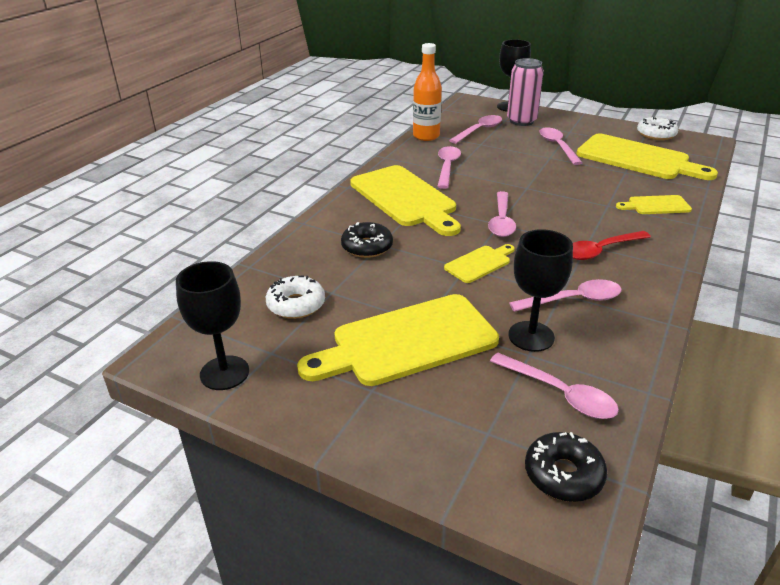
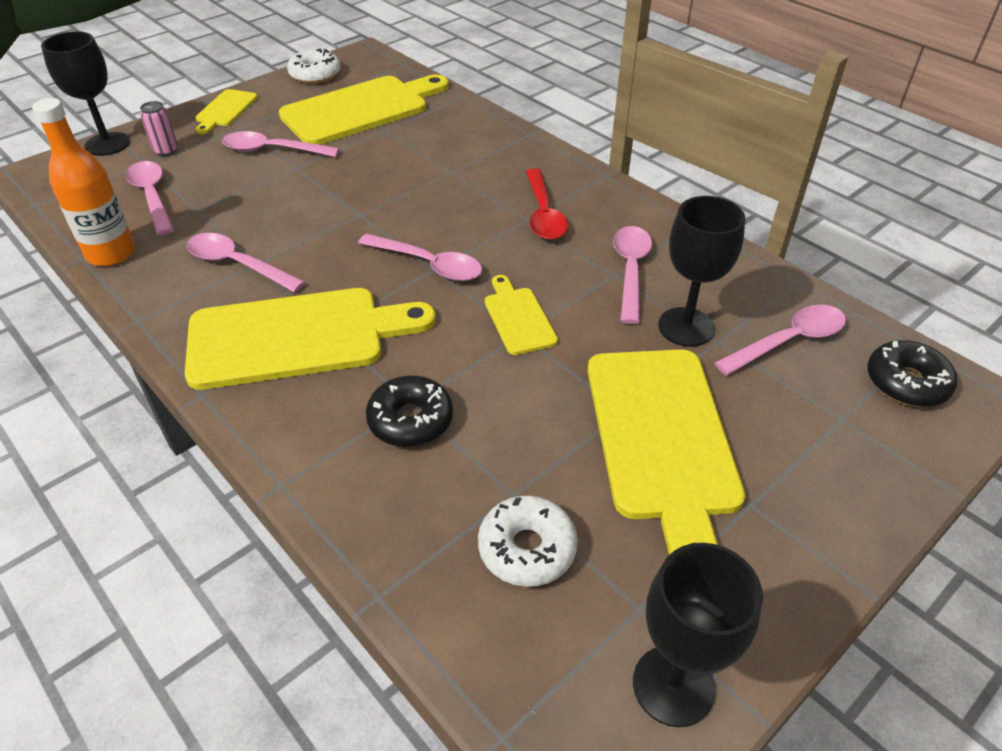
camera: 70 degrees left, 10 degrees up
(521, 121) = (166, 151): pink can -> pink can, size x0.51
(656, 205) = (475, 141): yellow cutting board -> yellow cutting board (225, 110)

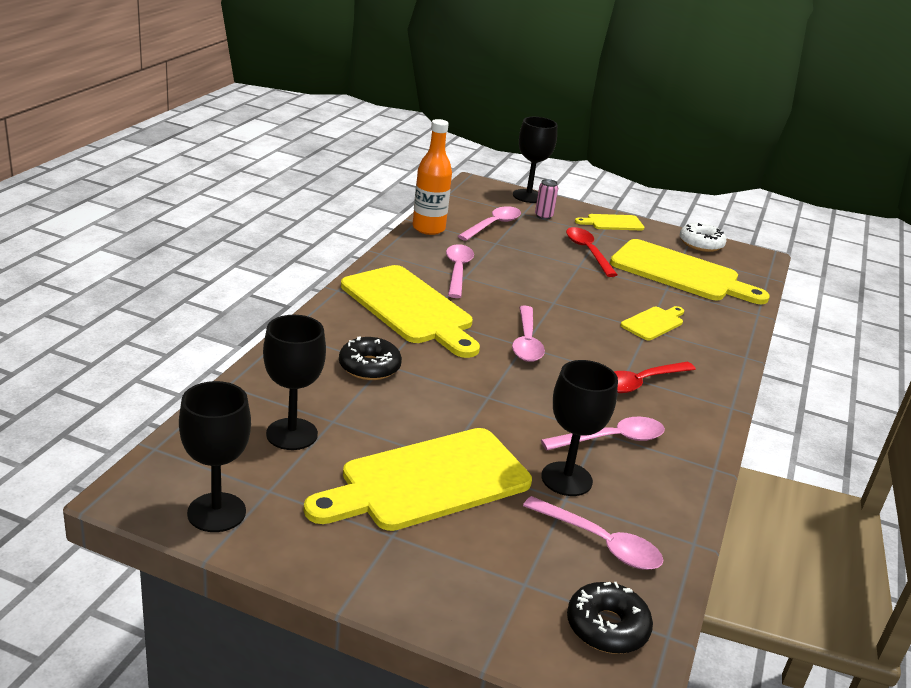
camera: 60 degrees right, 15 degrees down
(273, 150) = (587, 252): pink spoon -> red spoon
(518, 318) = (504, 392): yellow cutting board -> yellow cutting board (654, 323)
(527, 548) = (292, 434): white donut -> black goblet

